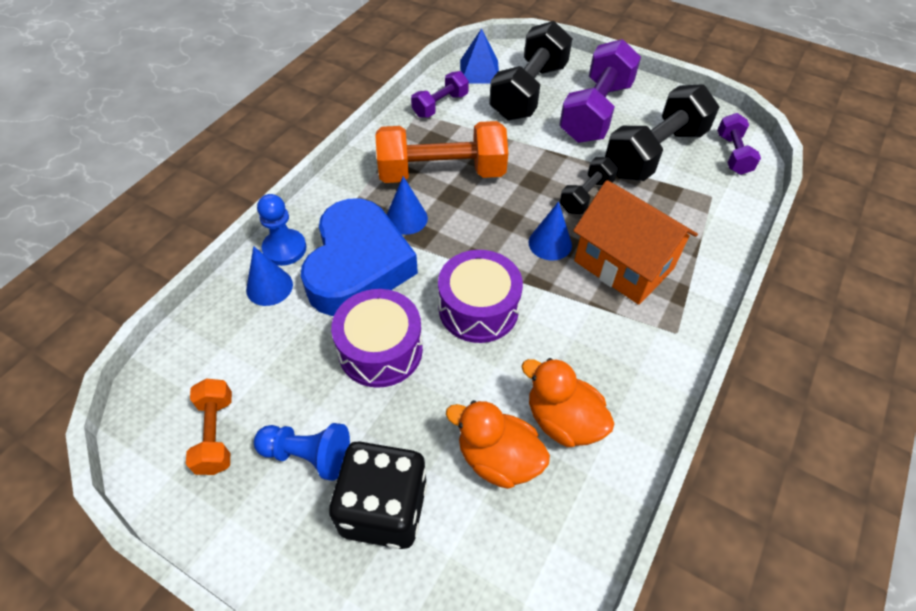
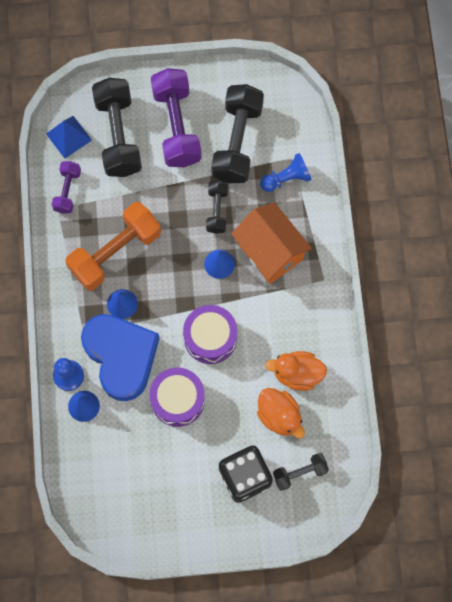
camera: 35 degrees left, 20 degrees up
(216, 434) = (135, 502): orange dumbbell -> none
(308, 455) = (189, 479): blue pawn -> blue pawn (286, 178)
(468, 563) = (300, 473): none -> black dumbbell
(498, 458) = (279, 416): orange duck -> orange duck turned 120 degrees counterclockwise
(623, 265) = (270, 251): orange house -> orange house turned 45 degrees clockwise
(733, 154) = (286, 110): purple dumbbell -> none

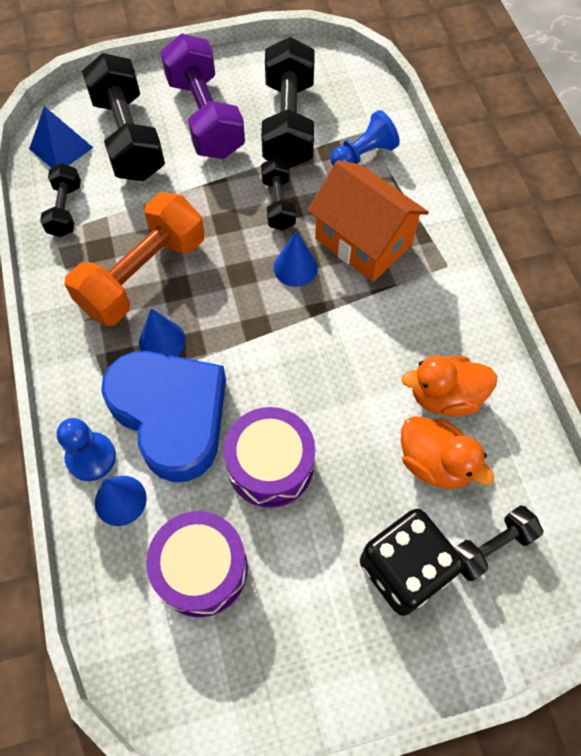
camera: 10 degrees left, 10 degrees down
(67, 191) = (65, 210): purple dumbbell -> black dumbbell
(210, 338) = (303, 367): purple drum -> purple drum (201, 569)

